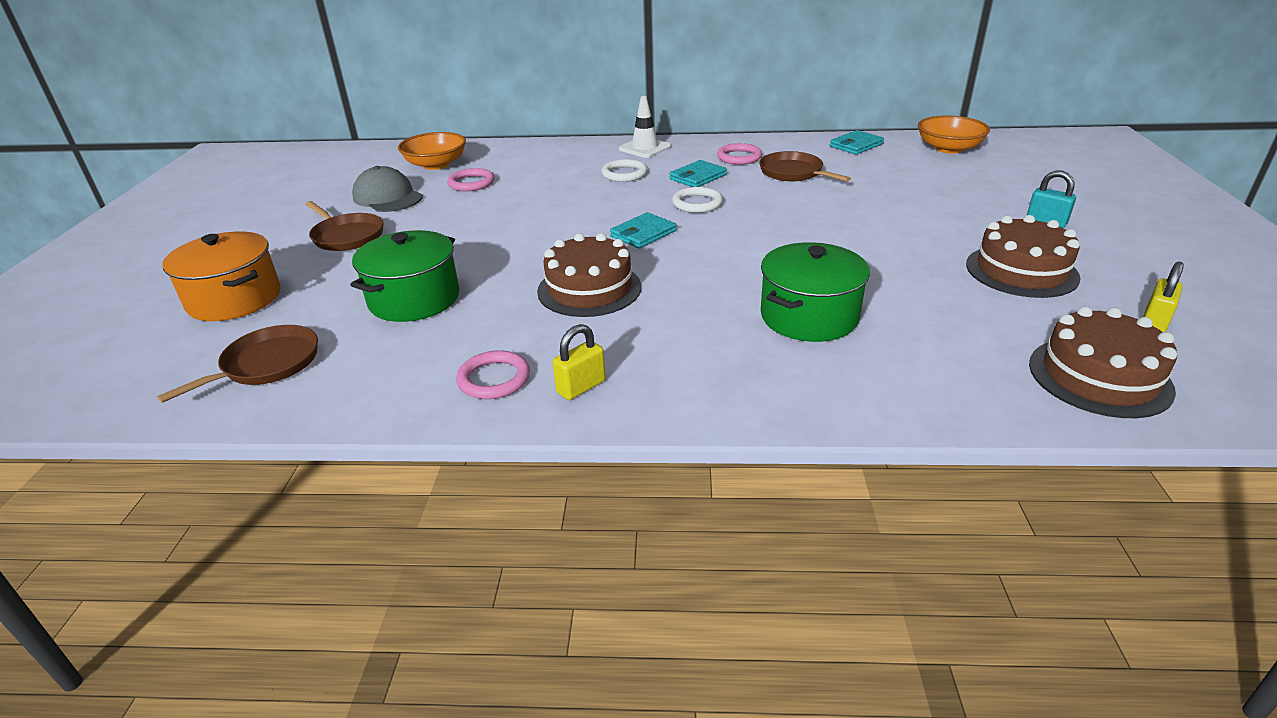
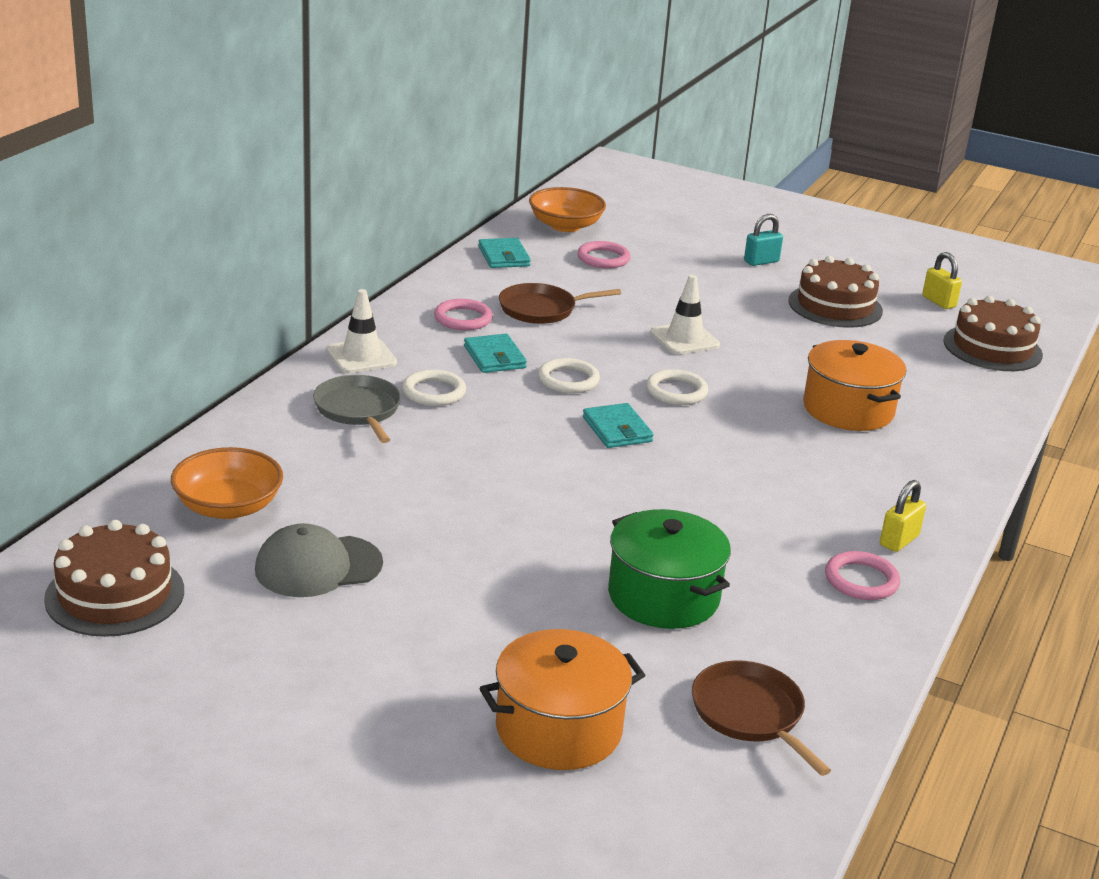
camera: 70 degrees left, 5 degrees down
(346, 236) = (430, 619): brown pan -> none
(471, 183) = (341, 494): pink ring -> pink ring (603, 258)
(576, 163) = (359, 410): none -> grey pan
(581, 387) = (899, 540): yellow padlock -> yellow padlock turned 60 degrees clockwise
(589, 289) = (720, 491): brown cake -> brown cake (115, 594)
(733, 240) = (676, 391): none -> white ring
(809, 316) = (848, 409): green pot -> orange pot
(830, 225) = (684, 339): none -> white traffic cone

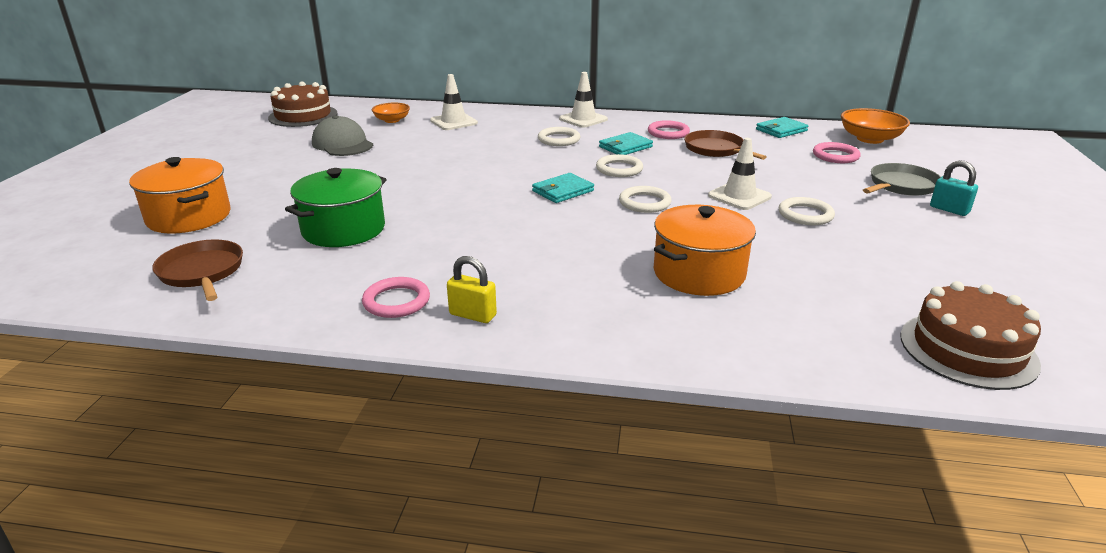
camera: 75 degrees right, 0 degrees up
(228, 507) = (392, 120): orange bowl -> orange bowl, size x0.63
(286, 454) = (453, 122): none -> white traffic cone
(359, 410) = (518, 128): grey pan -> grey pan (901, 185)
(744, 323) = (805, 215): none -> white ring
(750, 714) = (202, 272): brown pan -> brown pan turned 75 degrees counterclockwise
(835, 306) = (914, 250): brown cake -> none
(938, 302) = (1034, 307): yellow padlock -> none

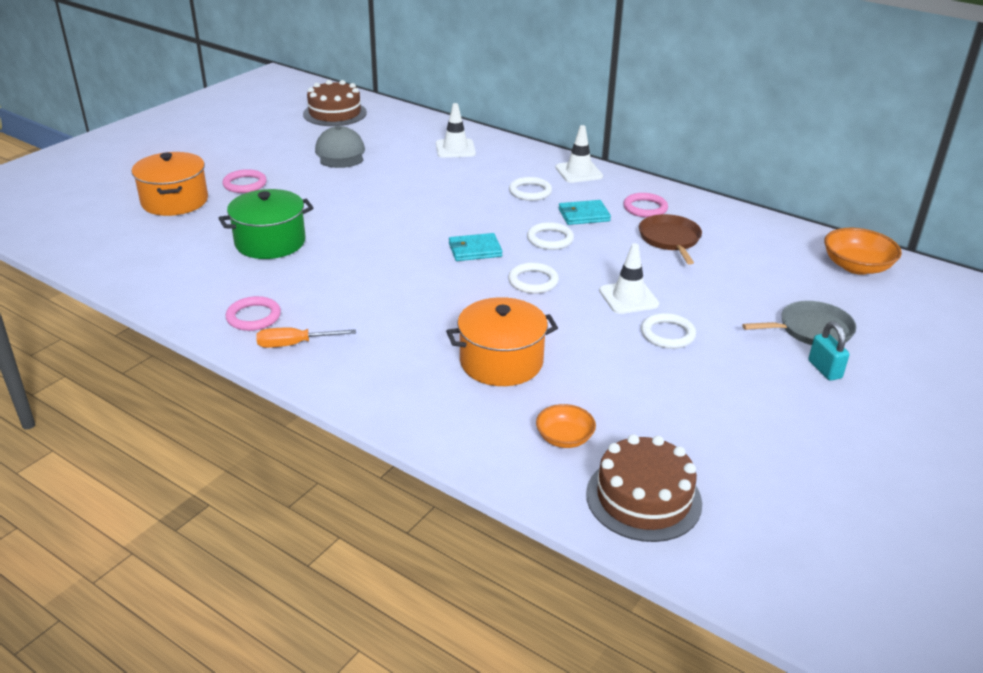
camera: 25 degrees right, 5 degrees up
(202, 272) = (149, 254): brown pan -> none
(392, 120) = (403, 135): orange bowl -> orange bowl (564, 438)
(472, 315) = (294, 344): yellow padlock -> orange screwdriver
(781, 130) = (769, 232): turquoise wallet -> none
(835, 156) = (787, 278): pink ring -> pink ring (245, 184)

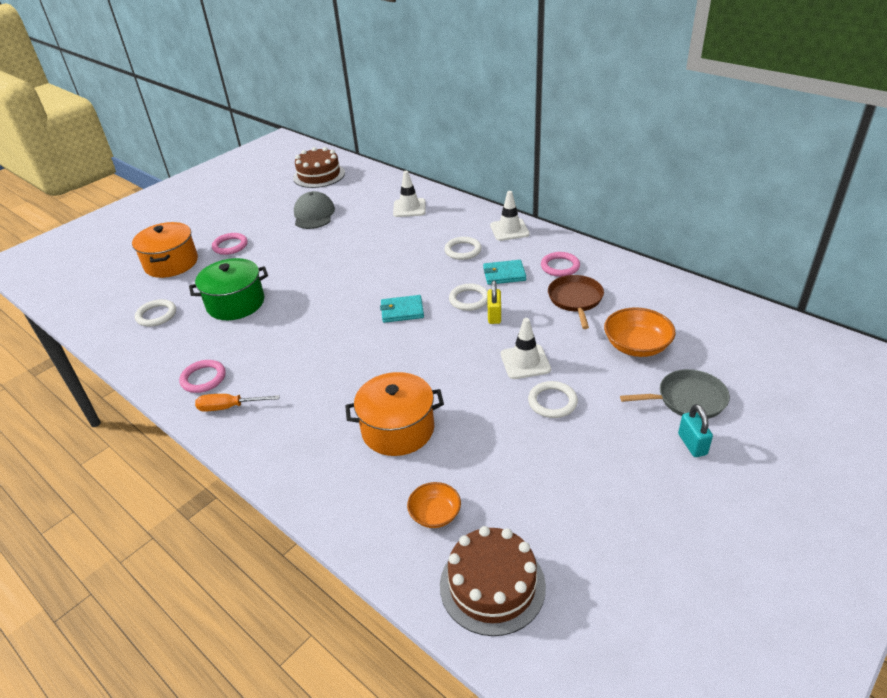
camera: 10 degrees right, 5 degrees up
(533, 281) = (444, 344): white ring -> white ring (156, 315)
(583, 255) = (494, 316): none -> yellow padlock
(856, 266) = (744, 329): orange bowl -> orange bowl (636, 346)

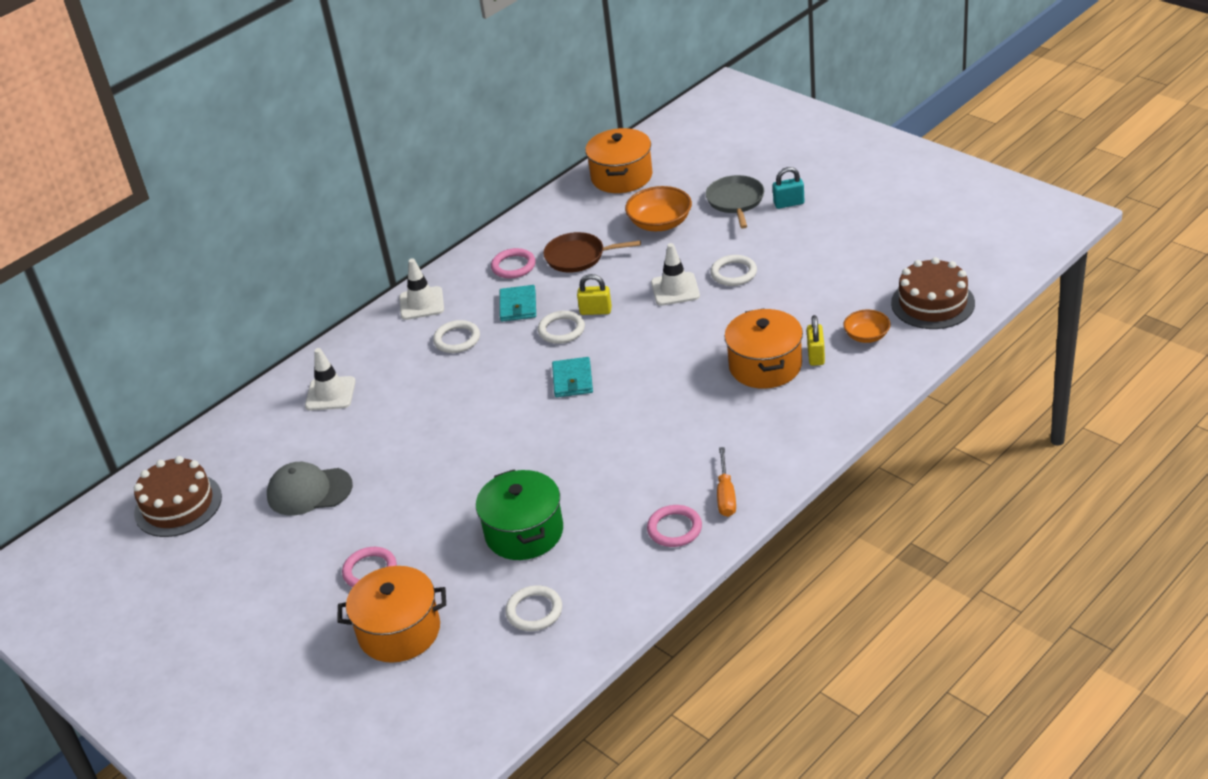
camera: 85 degrees left, 0 degrees up
(407, 469) = (816, 355): none -> yellow padlock
(715, 315) = (621, 176): none -> orange pot

